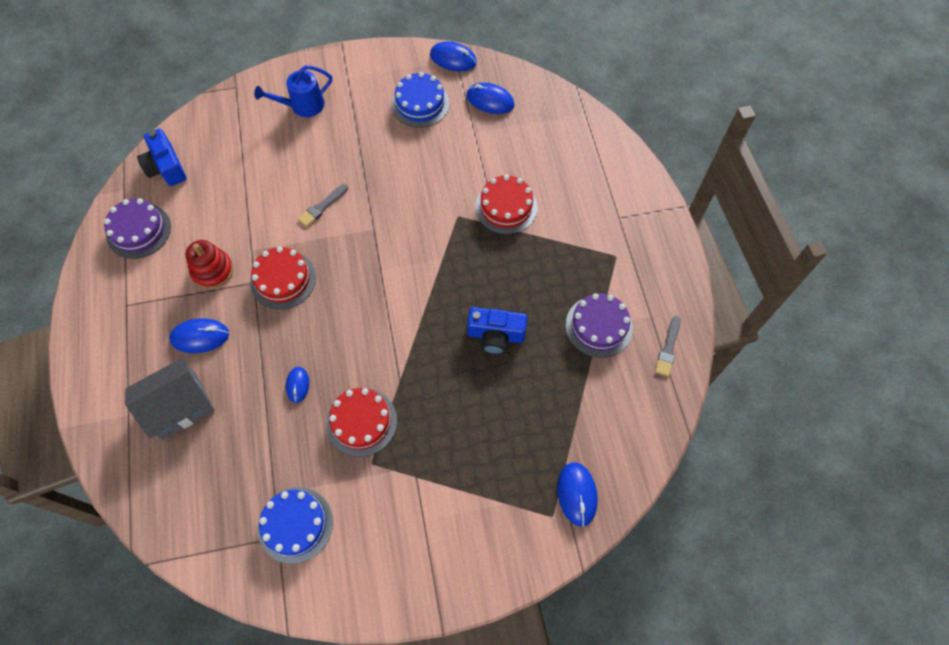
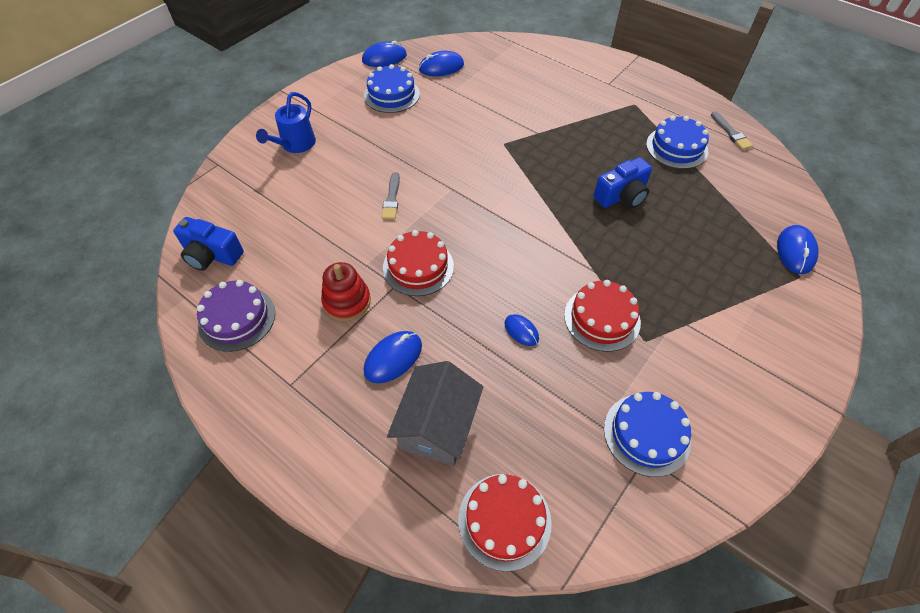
camera: 40 degrees left, 10 degrees down
(506, 207) = (530, 119): red cake -> red cake (504, 520)
(577, 494) = (795, 251): blue mouse -> blue mouse turned 60 degrees clockwise
(598, 326) = (676, 147): purple cake -> blue cake

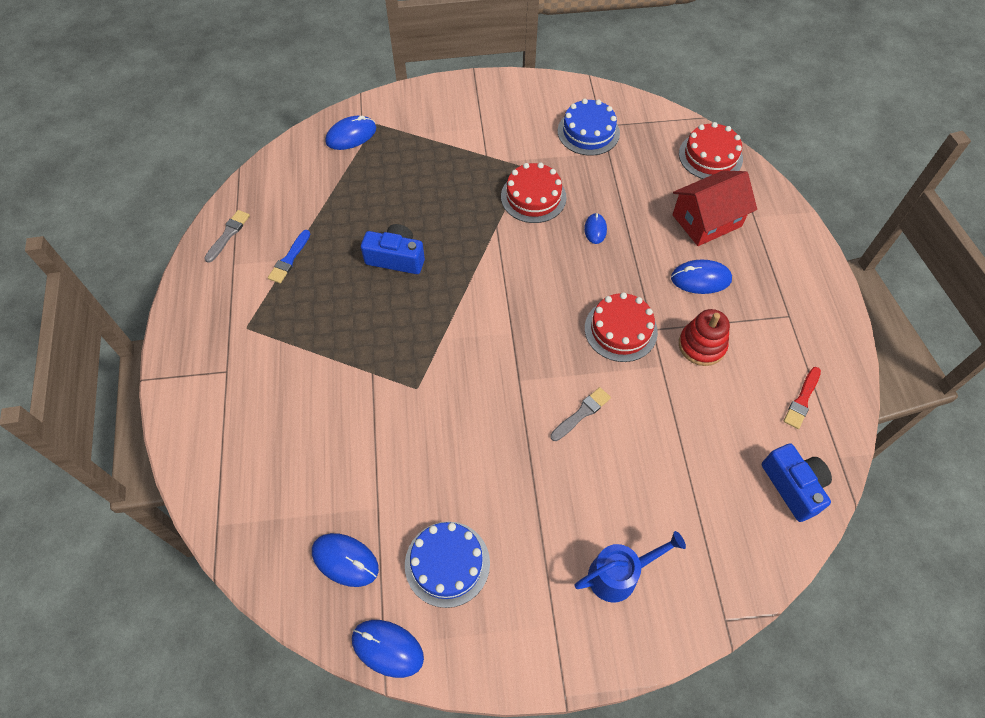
camera: 135 degrees left, 5 degrees up
(237, 318) = (802, 400): purple cake -> red brush
(437, 426) = (707, 220): grey house -> red house
(676, 147) = (289, 259): blue cake -> blue brush

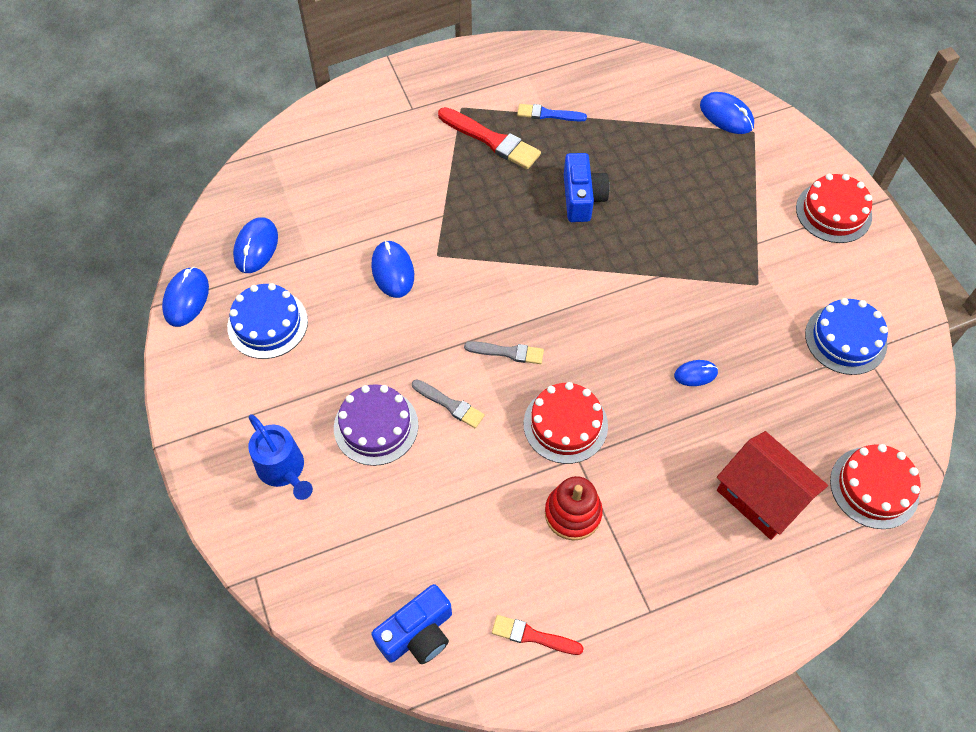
camera: 75 degrees right, 0 degrees up
(228, 234) = (558, 60): grey brush -> grey brush (507, 352)
(299, 311) = (491, 140): none -> red brush
(533, 197) = (717, 302): red cake -> red cake (833, 212)
(590, 480) = (376, 426): none -> purple cake
(700, 279) = (668, 500): blue mouse -> blue mouse (392, 271)

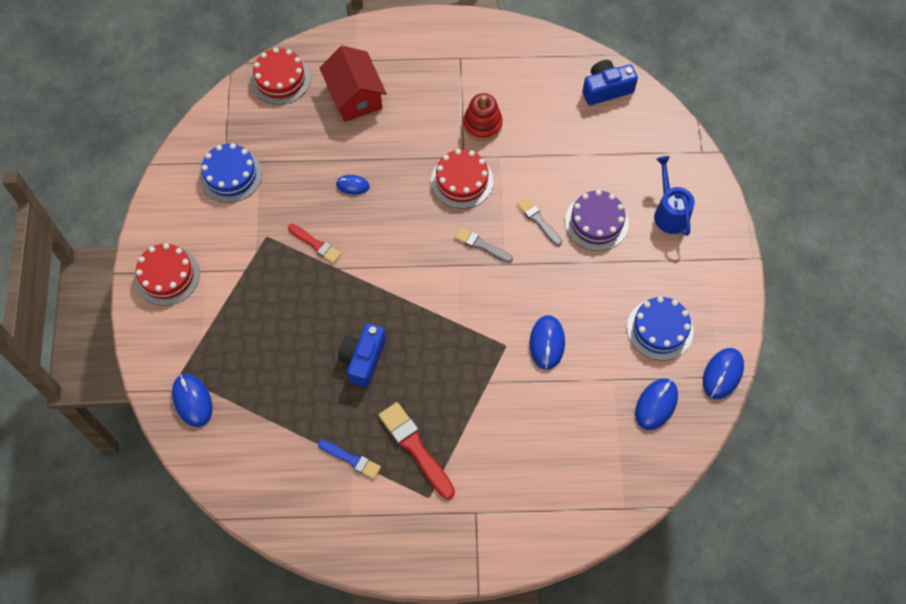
camera: 160 degrees left, 5 degrees up
(533, 636) = (536, 67): red brush -> red brush (316, 244)

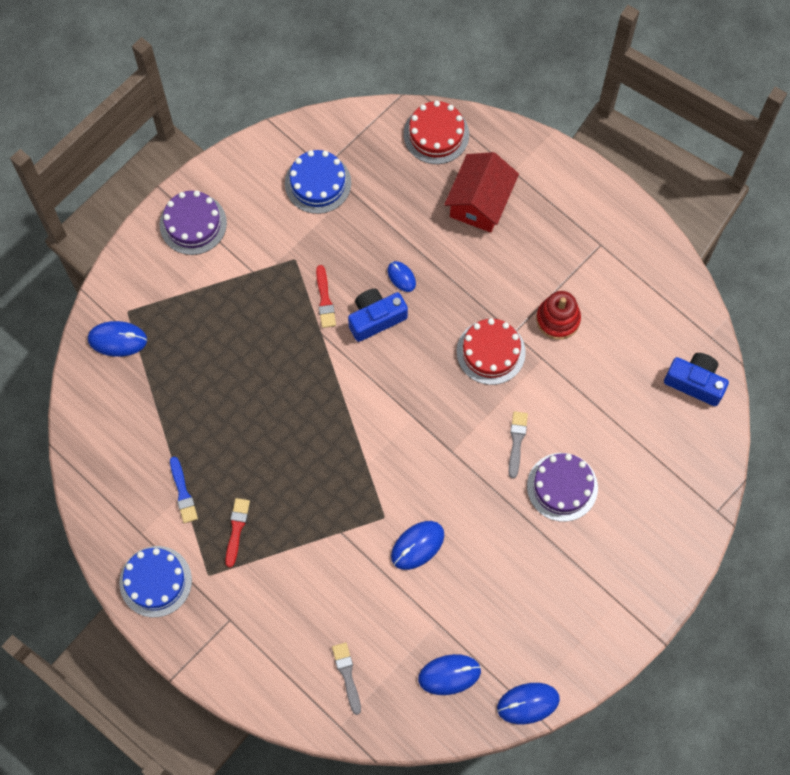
camera: 45 degrees right, 5 degrees up
(167, 276) = (193, 224): red cake -> purple cake
(192, 401) = (117, 339): blue mouse -> blue mouse turned 75 degrees clockwise
(363, 359) = (268, 424): blue camera -> blue camera (376, 318)
(415, 448) = (236, 529): red brush -> red brush, size x0.61
(481, 245) = (450, 419): grey brush -> grey brush (347, 675)
(660, 329) = (517, 620): blue cake -> blue cake (155, 581)
(669, 212) = (631, 535): blue watering can -> none

